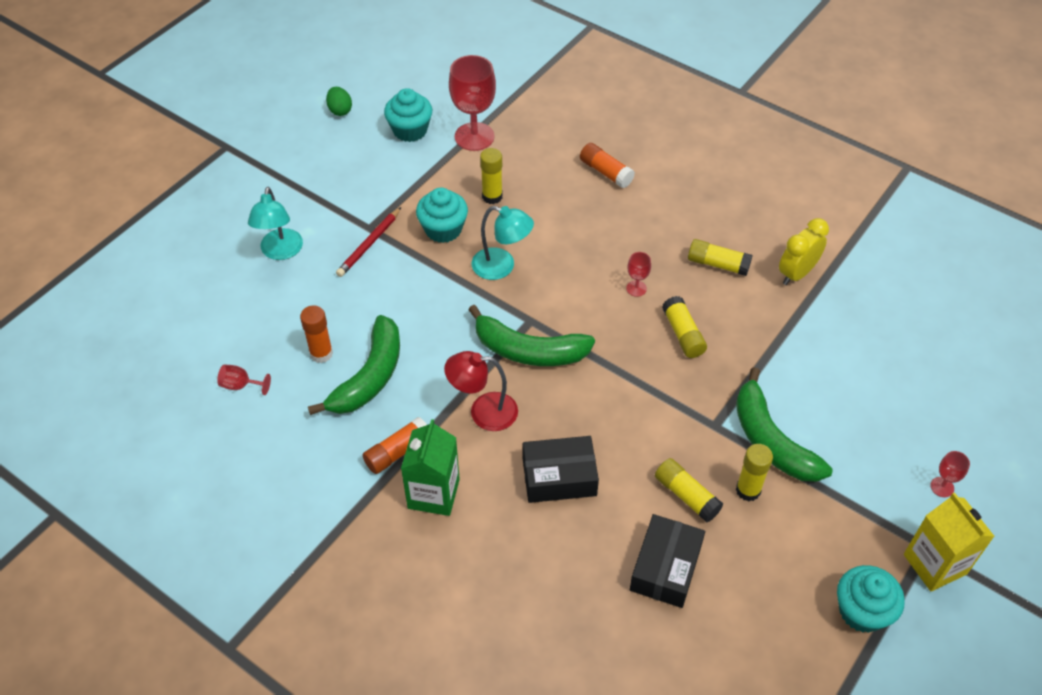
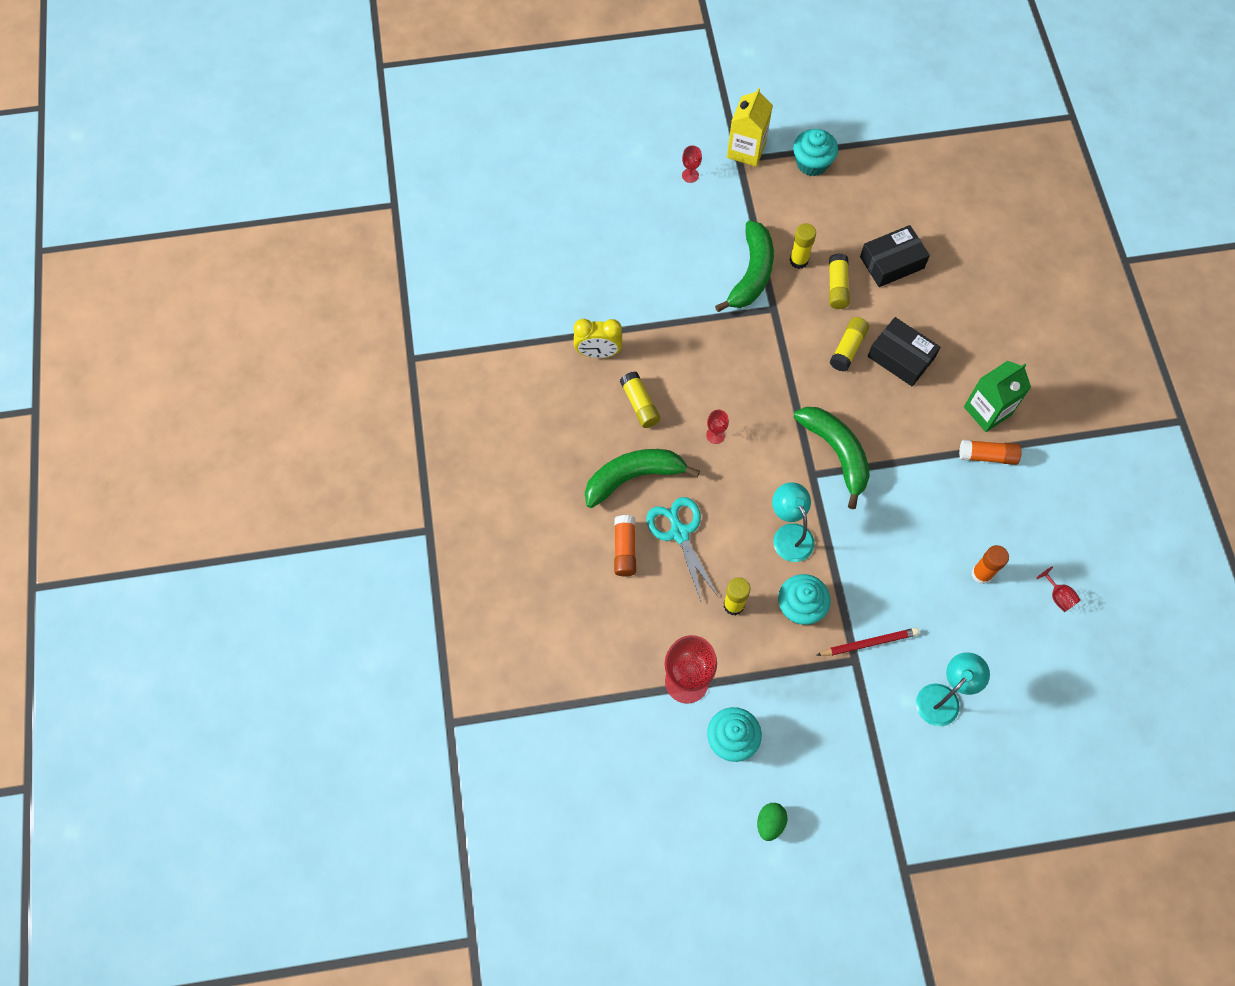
camera: 135 degrees left, 15 degrees up
(370, 376) = (961, 526): green banana -> green banana (633, 477)
(483, 412) = (908, 436): red lamp -> none
(582, 209) = (679, 532): none -> turquoise scissors
(683, 334) = (723, 378): yellow glue stick -> yellow glue stick (848, 348)

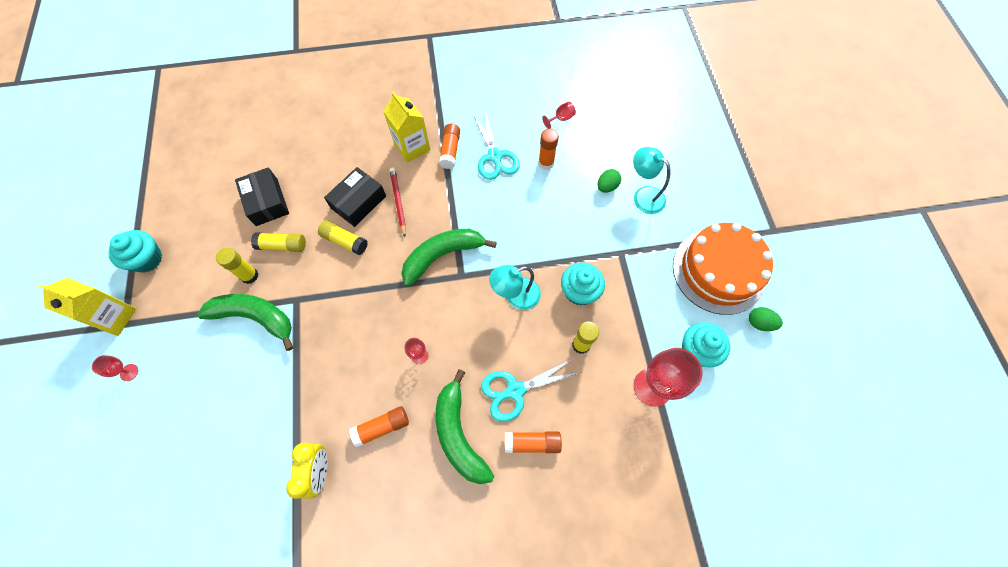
camera: 90 degrees left, 0 degrees up
(640, 404) = (382, 427): yellow glue stick -> orange glue stick
(838, 782) = (718, 271): none -> orange cake
(869, 643) = (606, 242): red pencil -> red pencil (398, 202)
(952, 650) = (607, 187): none -> green egg
(984, 510) = (495, 157): none -> turquoise scissors
(987, 411) = (412, 147): green carton -> yellow carton

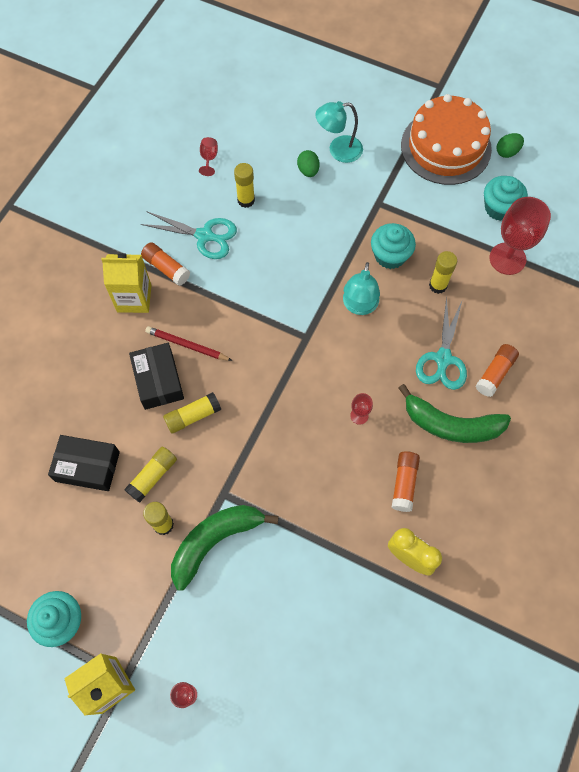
camera: 55 degrees left, 0 degrees up
(442, 256) = (275, 341): green banana -> none
(546, 163) = (246, 200): orange glue stick -> yellow glue stick

